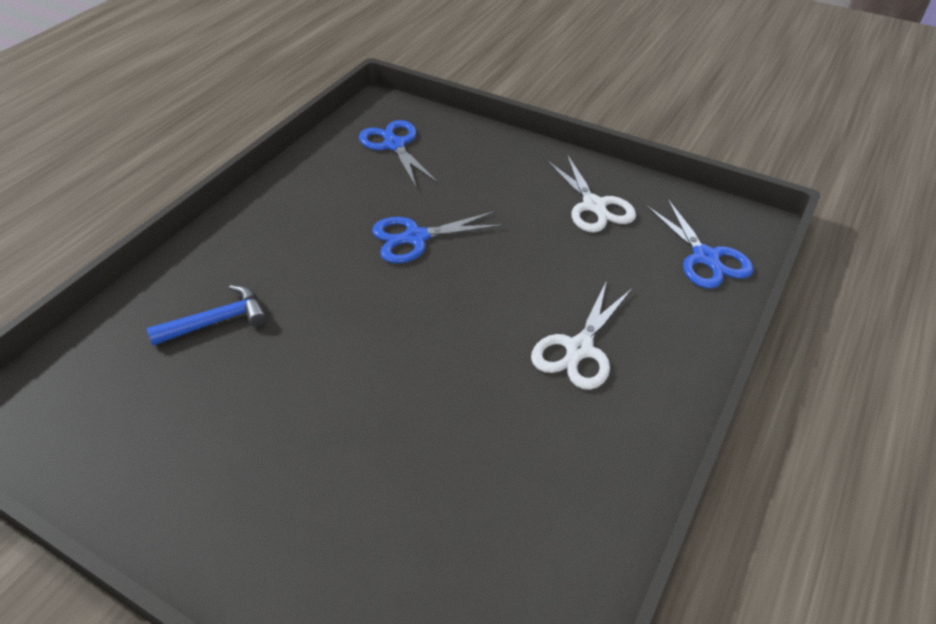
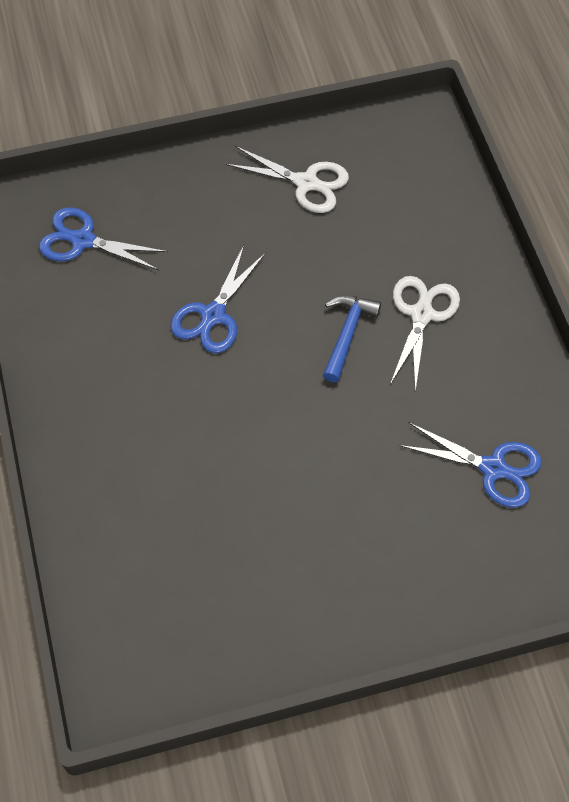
camera: 45 degrees left, 15 degrees up
(217, 321) = (162, 501): blue hammer -> blue hammer (347, 334)
(579, 349) = (421, 314): white scissors -> white scissors turned 150 degrees counterclockwise
(705, 257) = (424, 173): blue scissors -> blue scissors (493, 468)

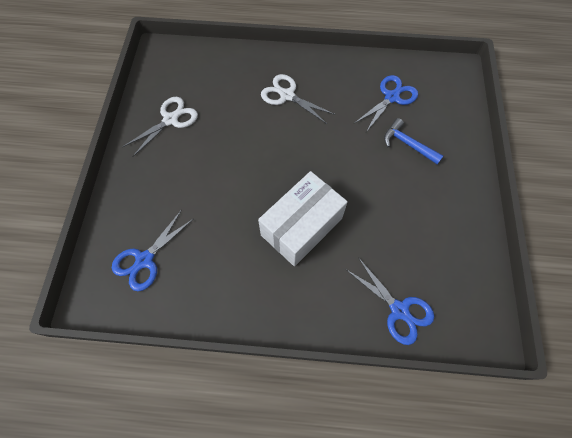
camera: 70 degrees left, 5 degrees up
(196, 405) = (301, 227): none -> white box
(213, 315) = (241, 198): blue scissors -> blue scissors (399, 310)
(347, 334) = (284, 133): blue hammer -> blue hammer (407, 144)

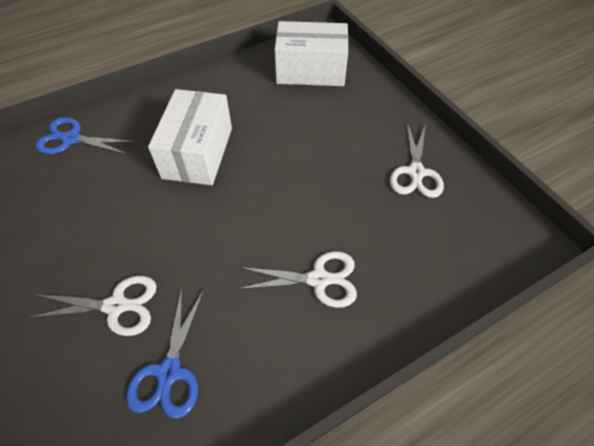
camera: 145 degrees right, 10 degrees down
(144, 260) = (311, 70): blue scissors -> white box
(407, 144) = (116, 306): blue hammer -> white scissors

